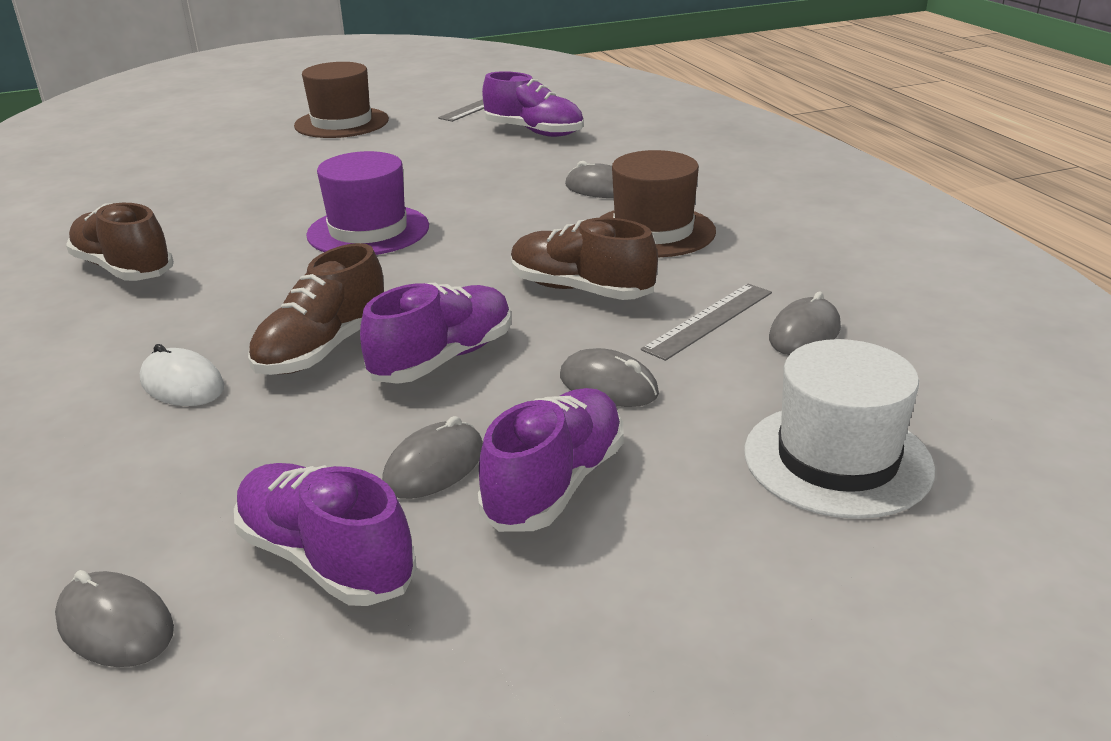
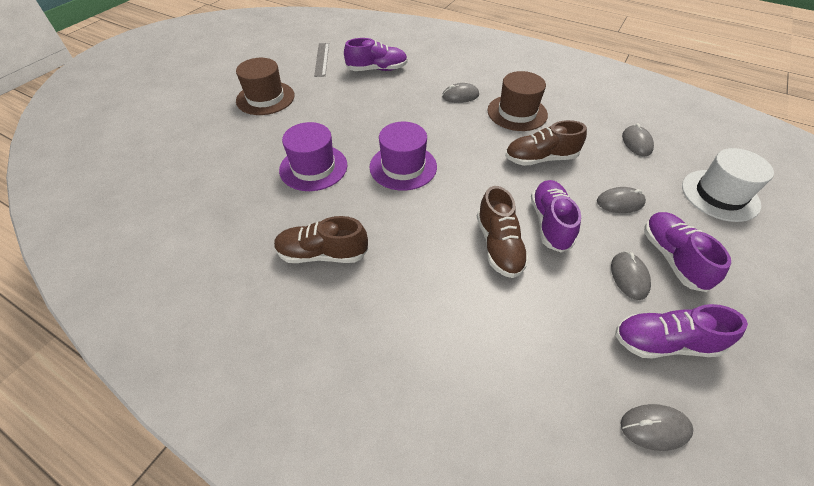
camera: 40 degrees left, 20 degrees up
(182, 384) = (476, 302): white mouse -> none
(267, 196) = (313, 167): none -> purple hat
(709, 320) = (602, 152): grey ruler -> none

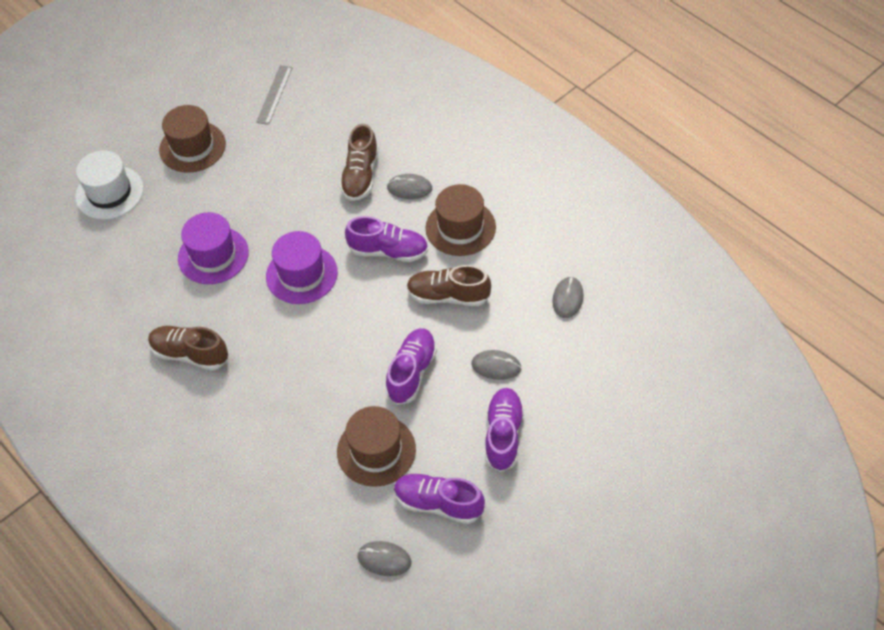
camera: 20 degrees right, 5 degrees up
(377, 69) = (332, 125): purple shoe -> purple shoe (388, 251)
(499, 246) = (350, 384): brown shoe -> brown shoe (360, 176)
(564, 303) = (376, 450): none -> brown hat
(629, 276) = (449, 442): grey mouse -> none
(720, 195) = (606, 382): white hat -> white hat (109, 193)

